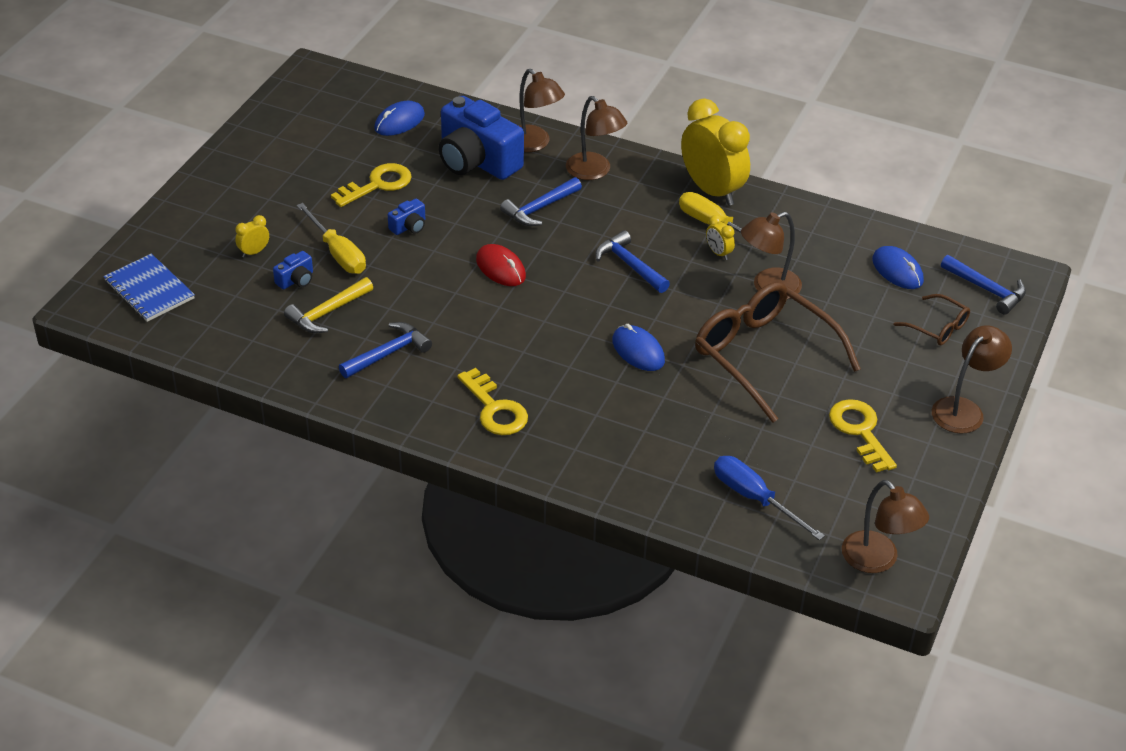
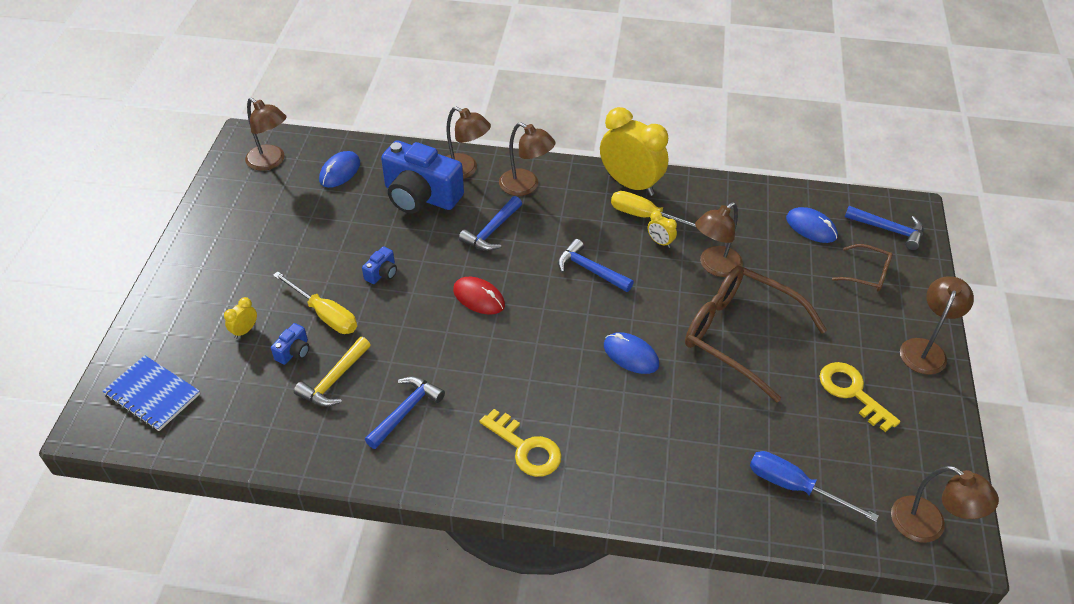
camera: 15 degrees left, 5 degrees up
(330, 99) = (271, 162): none -> brown lamp
(378, 184) = (340, 237): yellow key -> none

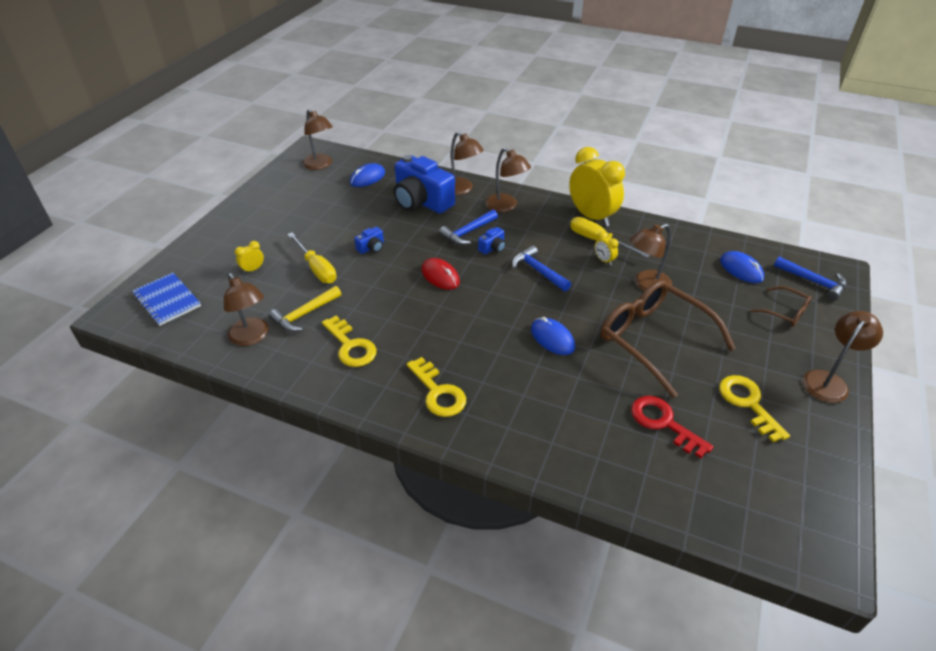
camera: 15 degrees right, 5 degrees down
(294, 351) = (283, 289): blue camera -> blue camera (492, 248)
(406, 411) = (351, 346): blue hammer -> yellow key
(773, 433) = (663, 423): none -> red key
(794, 487) = (672, 472): blue screwdriver -> none
(928, 526) = (799, 535): brown lamp -> brown lamp (252, 337)

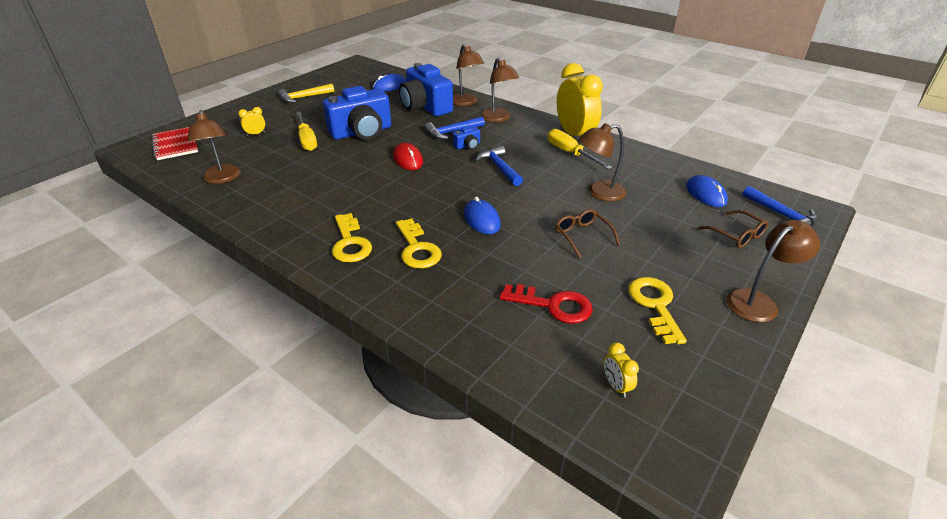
camera: 15 degrees right, 5 degrees down
(167, 300) = (175, 145): blue notebook -> red notebook
(304, 314) = (275, 169): yellow hammer -> yellow hammer (304, 97)
(320, 165) = (357, 74): brown lamp -> none
(351, 346) = (298, 197): yellow key -> yellow key (417, 249)
(371, 248) = (362, 132): blue camera -> blue camera, size x2.38
(604, 260) = (567, 168): yellow clock -> yellow clock (616, 386)
(654, 340) = (582, 236): brown glasses -> brown glasses, size x0.47
(663, 423) = (553, 305): red key -> red key turned 135 degrees clockwise

